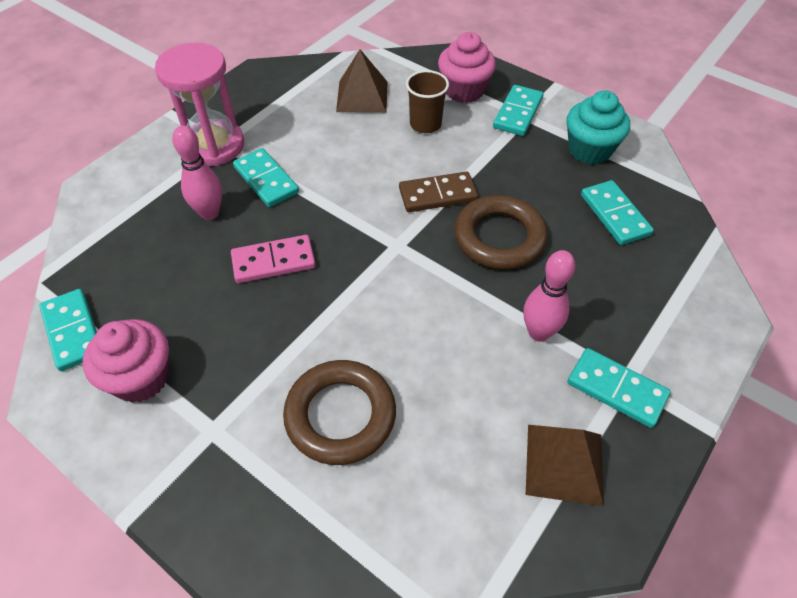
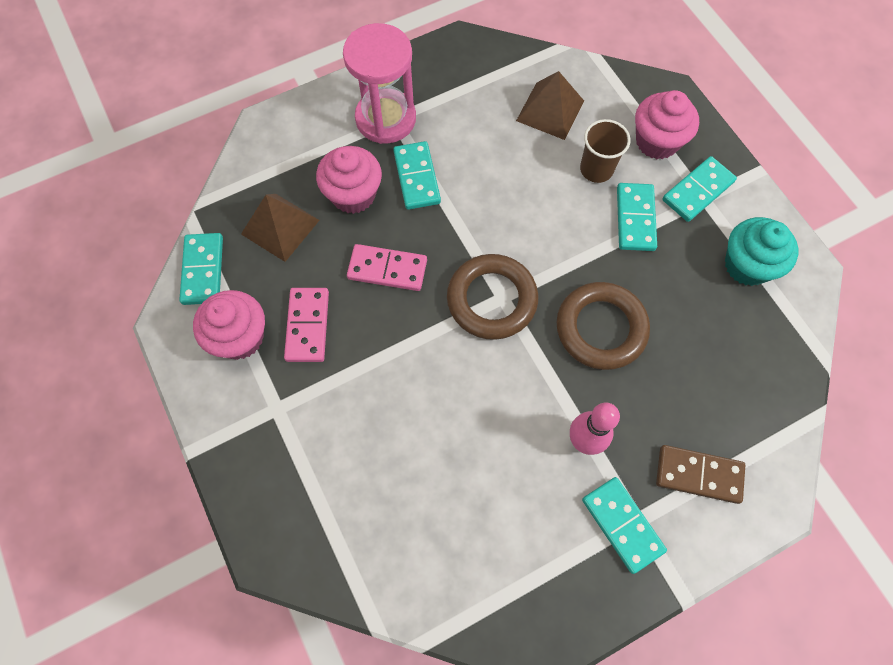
camera: 25 degrees right, 15 degrees up
(209, 213) = (353, 195): pink bowling pin -> pink cupcake
(212, 339) = (307, 326): none -> pink domino
(340, 415) = (379, 441): brown ring -> brown ring (491, 300)
(437, 194) = (567, 257): brown domino -> brown domino (698, 474)
(564, 463) = (539, 568): brown pyramid -> brown pyramid (280, 227)
(615, 215) = (728, 350): turquoise domino -> turquoise domino (635, 219)

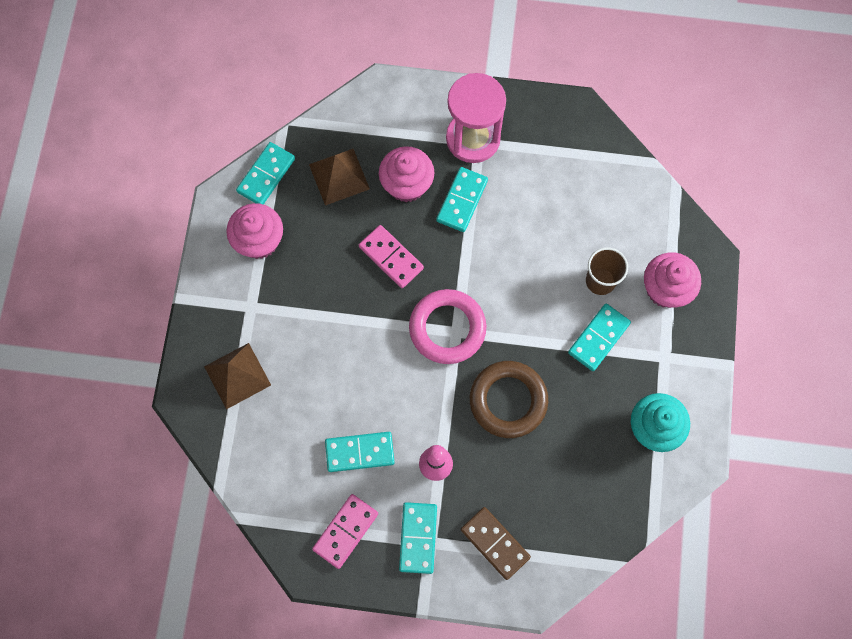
camera: 35 degrees right, 5 degrees up
(307, 326) = (309, 262): pink domino -> pink domino (345, 531)
(491, 300) = (447, 328): brown ring -> pink ring
(550, 110) = (602, 211): brown pyramid -> brown pyramid (237, 376)
(698, 191) = (664, 348): turquoise domino -> turquoise domino (359, 452)

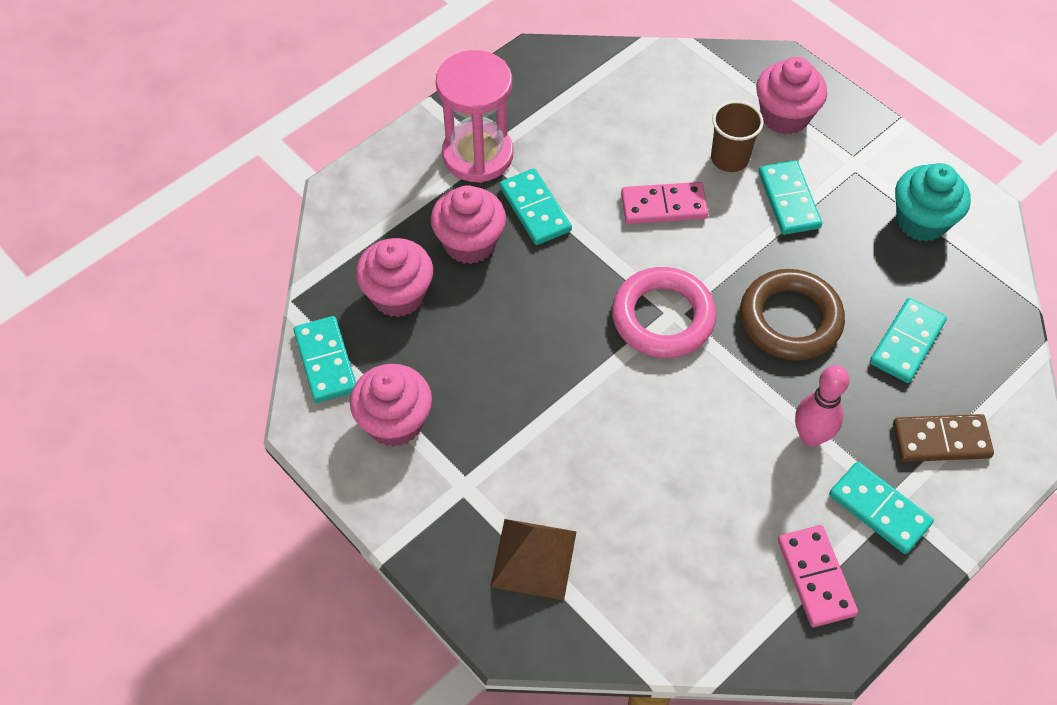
camera: 50 degrees left, 15 degrees down
(339, 176) = (398, 295): brown pyramid -> pink cupcake
(359, 452) = (733, 497): turquoise domino -> turquoise domino (907, 342)
(391, 257) = (536, 312): pink domino -> pink domino (663, 206)

